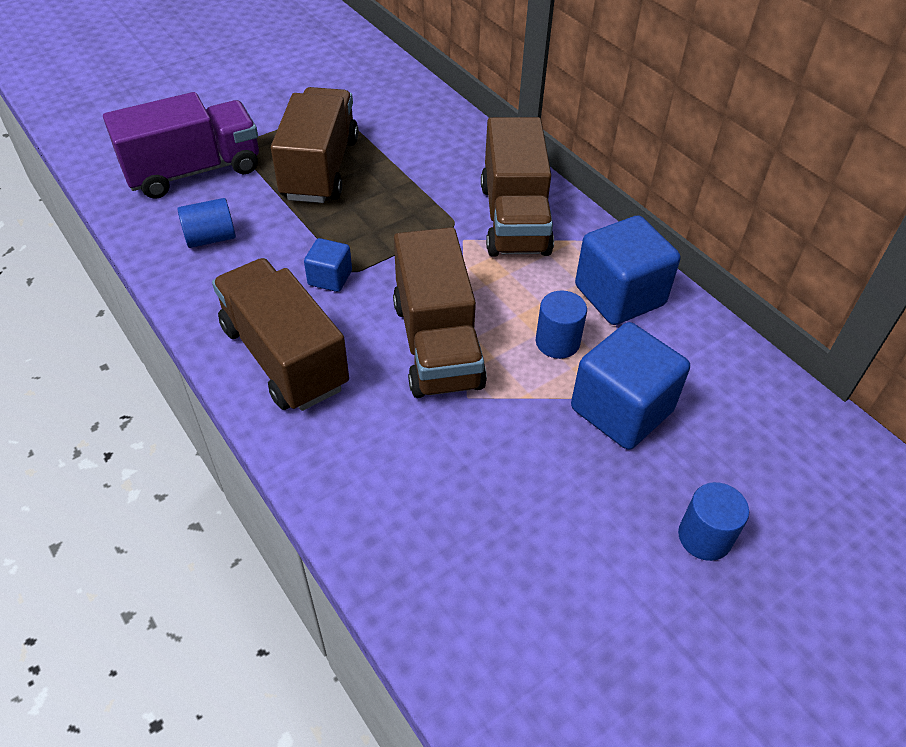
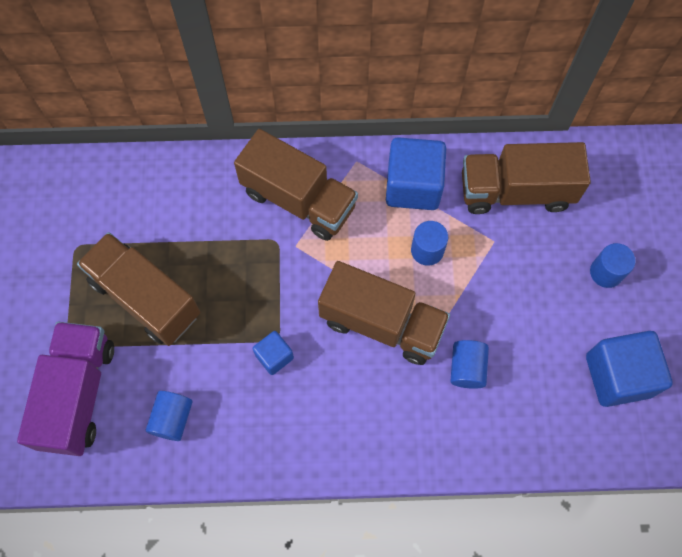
camera: 55 degrees left, 20 degrees up
(284, 357) = (331, 426): brown truck -> brown truck (516, 191)
(446, 447) = (467, 368): none -> blue cylinder
(621, 410) = (500, 252): blue cube -> blue cube (618, 375)

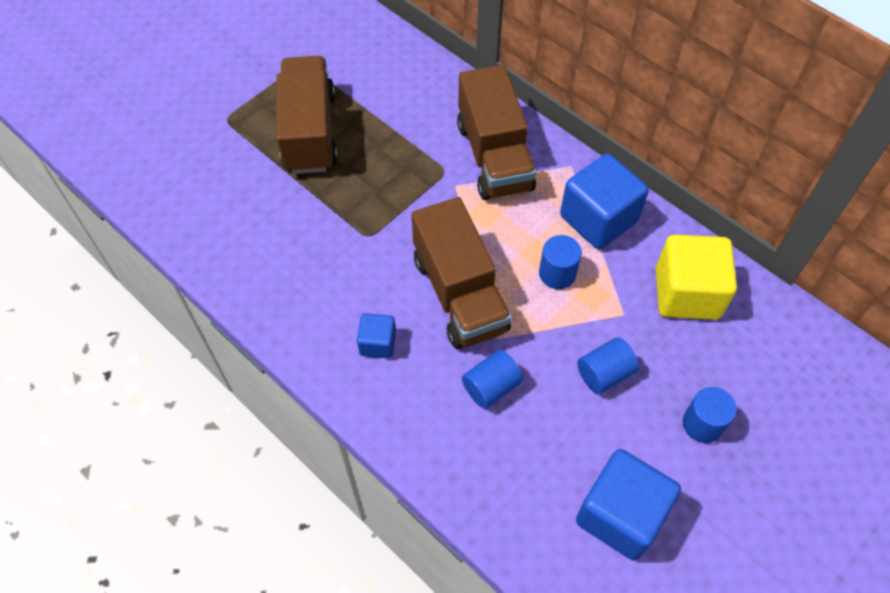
camera: 45 degrees right, 10 degrees down
(78, 394) = (195, 155): purple truck -> none
(172, 419) = (235, 224): blue cylinder -> blue cylinder (604, 373)
(274, 356) = (352, 246): blue cube -> blue cube (377, 343)
(516, 191) = (687, 293): brown truck -> yellow cube

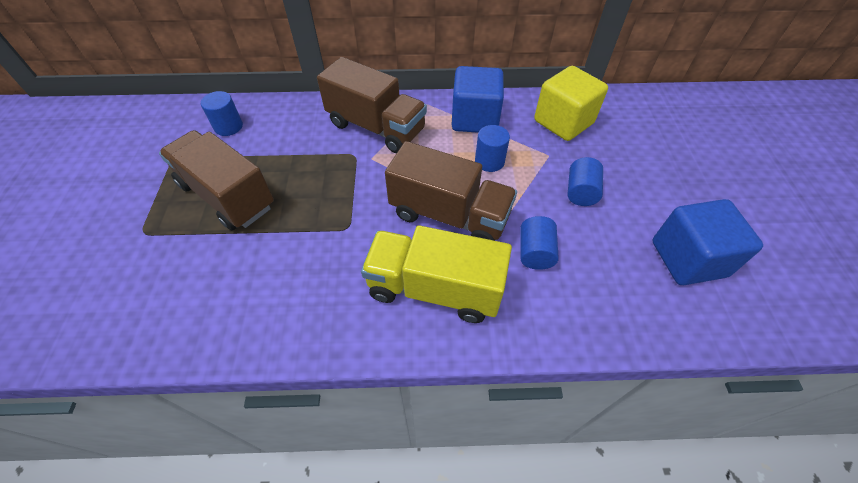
camera: 45 degrees left, 5 degrees down
(377, 343) = (434, 288): blue cube -> yellow truck
(702, 424) = (655, 177): blue cylinder -> blue cylinder (228, 127)

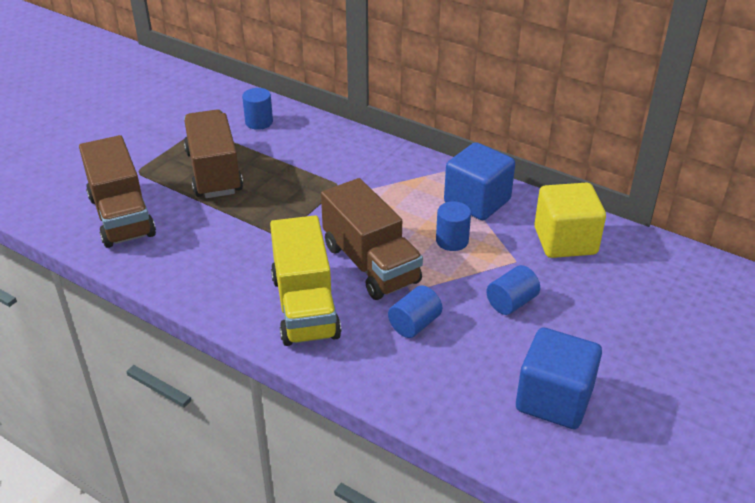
camera: 35 degrees right, 15 degrees down
(376, 127) = (378, 171): brown truck -> brown truck (121, 216)
(434, 288) = (305, 306): yellow truck -> yellow truck turned 150 degrees counterclockwise

